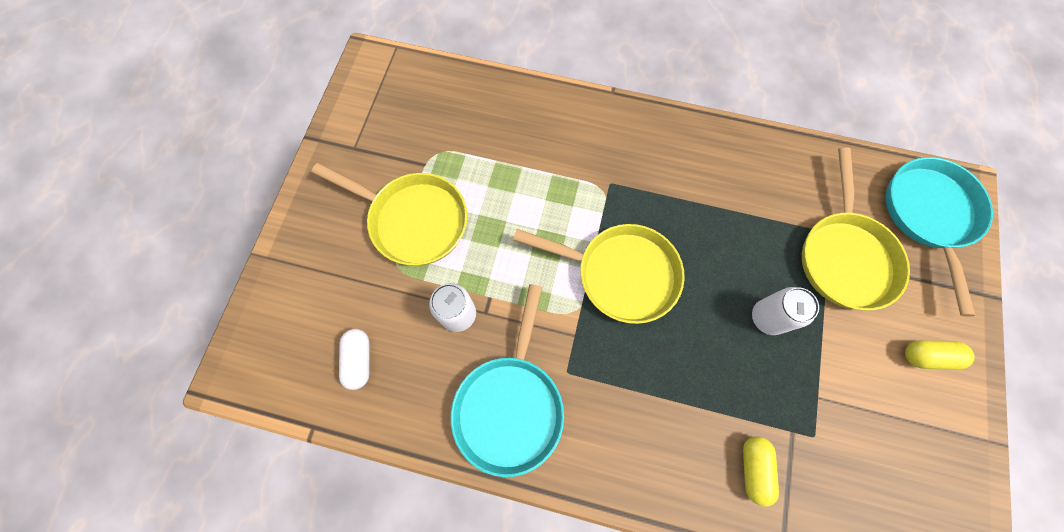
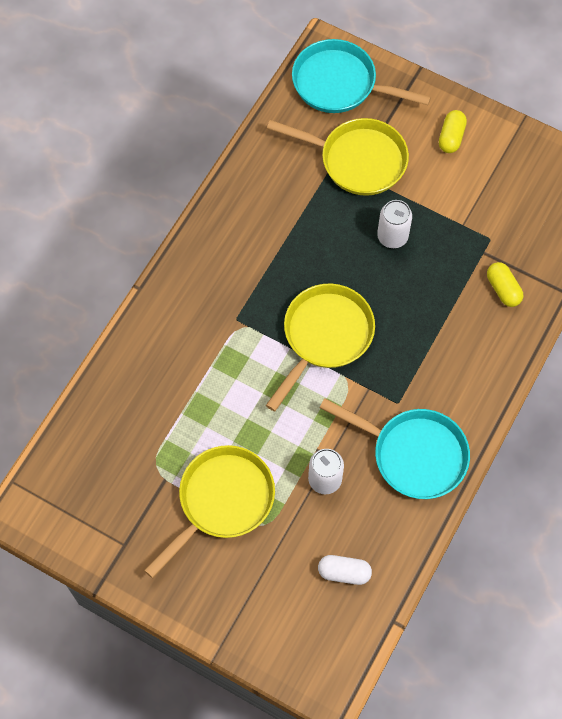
camera: 75 degrees left, 5 degrees down
(753, 468) = (503, 289): yellow capsule -> yellow capsule turned 45 degrees clockwise

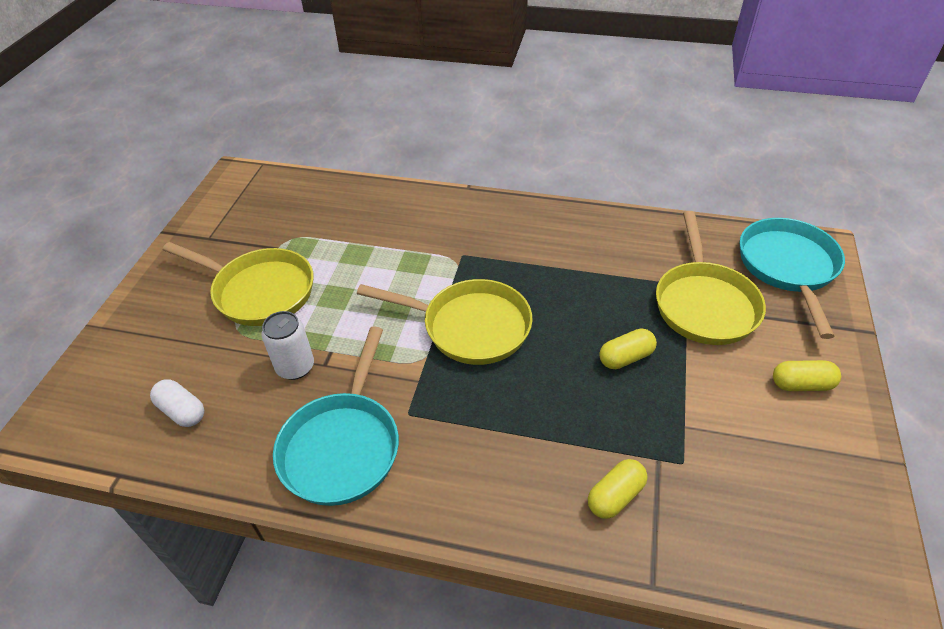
camera: 75 degrees right, 20 degrees down
(344, 572) = (182, 411): white capsule -> white capsule turned 45 degrees counterclockwise
(392, 236) = (625, 357): white can -> yellow capsule

